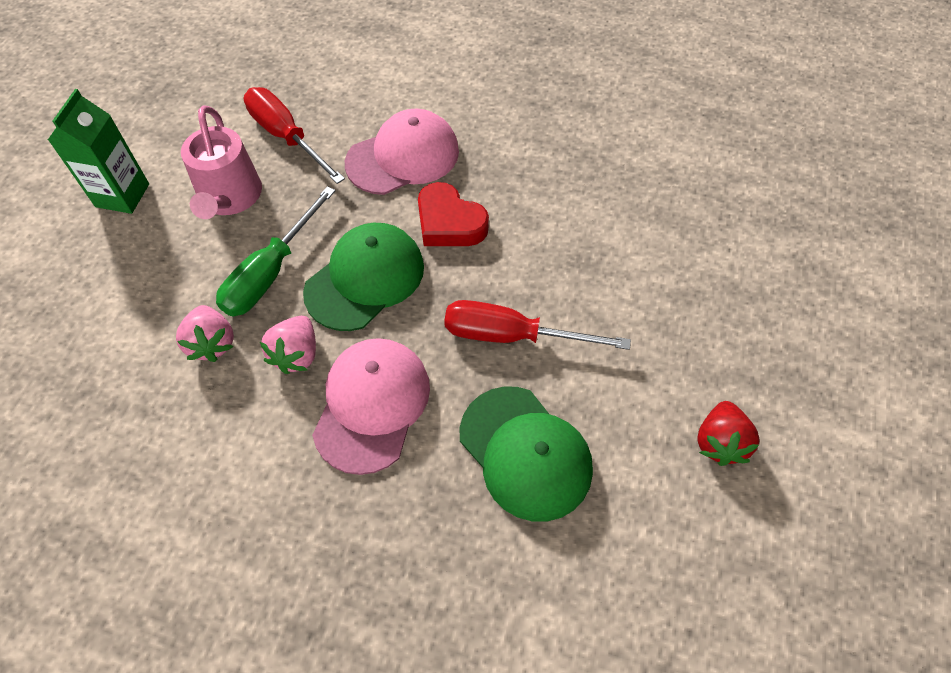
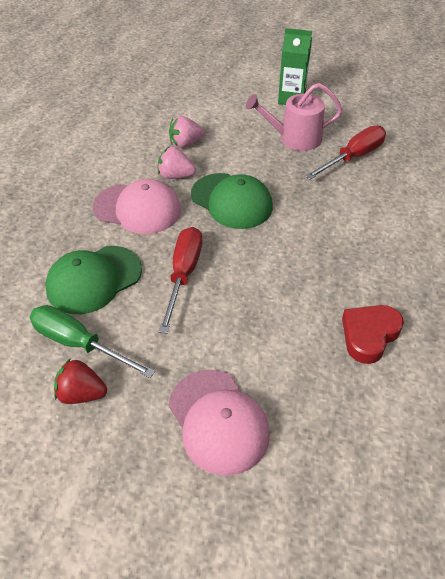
camera: 90 degrees right, 10 degrees down
(271, 272) = (236, 160): green screwdriver -> green screwdriver (79, 343)
(403, 157) = (345, 215): pink cap -> pink cap (218, 421)
(449, 223) = (283, 241): red heart -> red heart (369, 335)

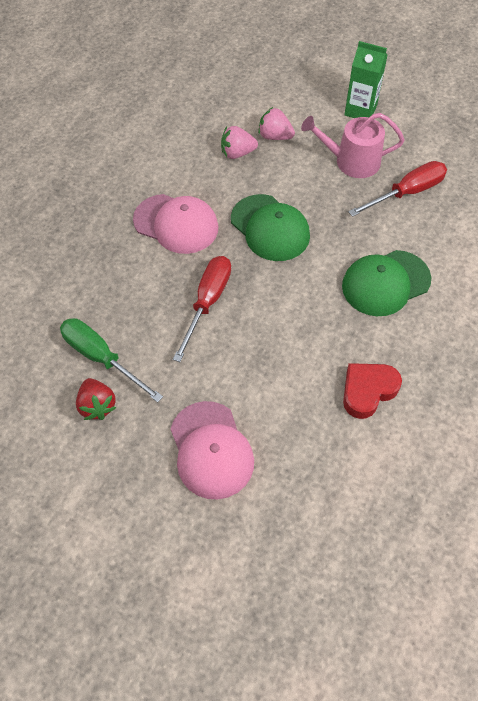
camera: 10 degrees right, 10 degrees up
(81, 394) = (97, 406): red strawberry -> red strawberry turned 135 degrees counterclockwise
(94, 279) = (123, 295): green cap -> green cap (385, 283)
(175, 176) = (220, 191): pink strawberry -> pink strawberry (275, 136)

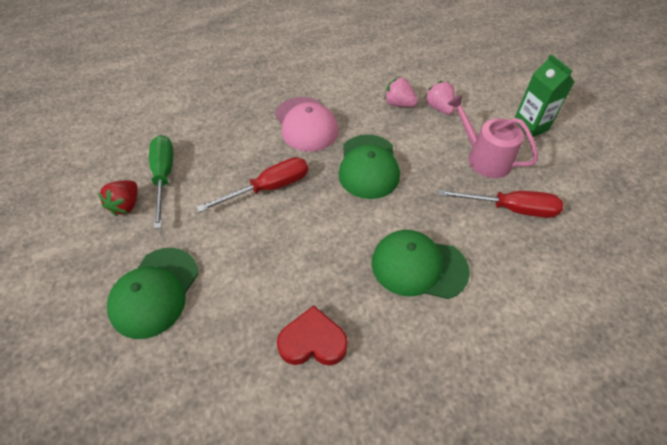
camera: 40 degrees right, 5 degrees down
(211, 450) = (155, 292): pink cap -> green cap

